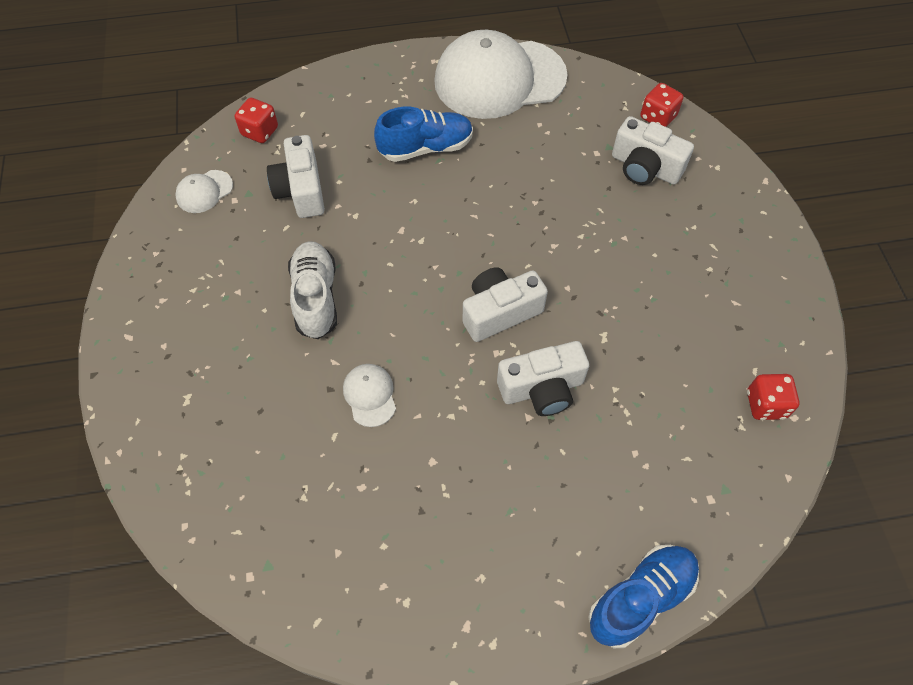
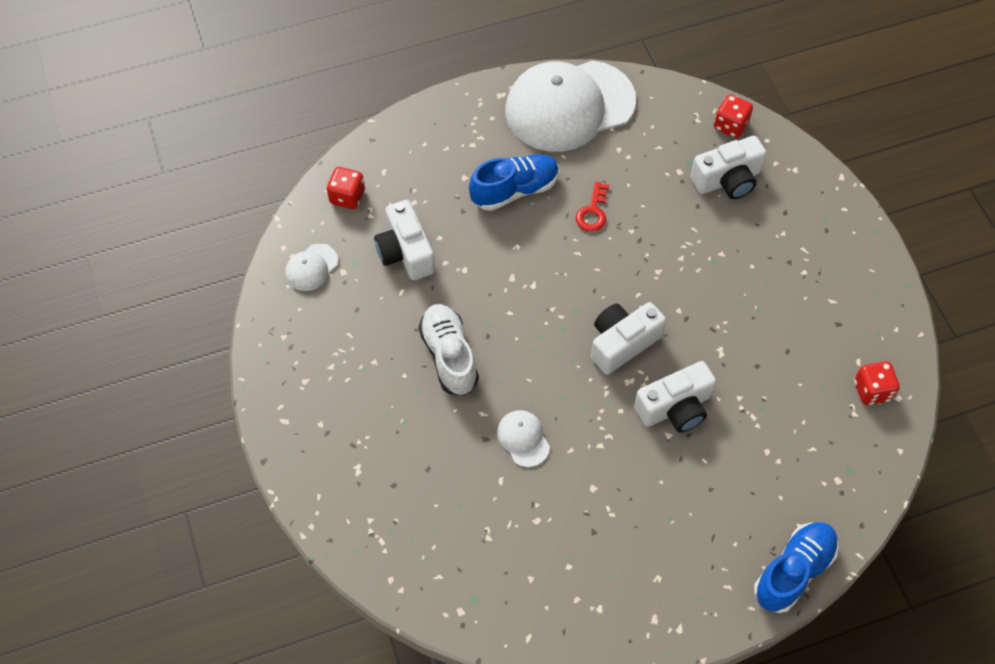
camera: 10 degrees left, 0 degrees up
(499, 179) = (593, 212): none -> red key
(645, 167) = (727, 180): white camera -> white camera turned 45 degrees counterclockwise

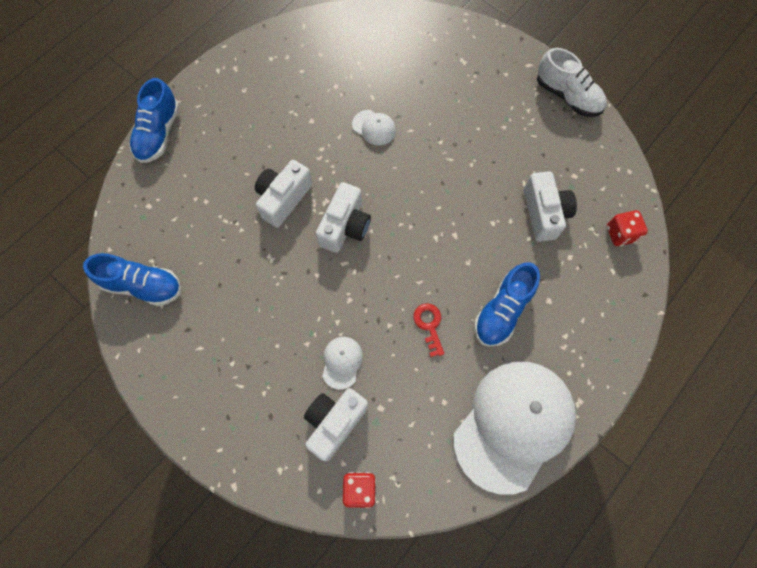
camera: 150 degrees right, 10 degrees up
(311, 267) = (598, 167): white cap -> white cap (342, 362)
(405, 252) = (544, 213): white camera -> white camera turned 45 degrees clockwise
(449, 356) = (458, 155): white shoe -> white shoe (567, 96)
(872, 390) = (143, 285): red dice -> blue shoe

